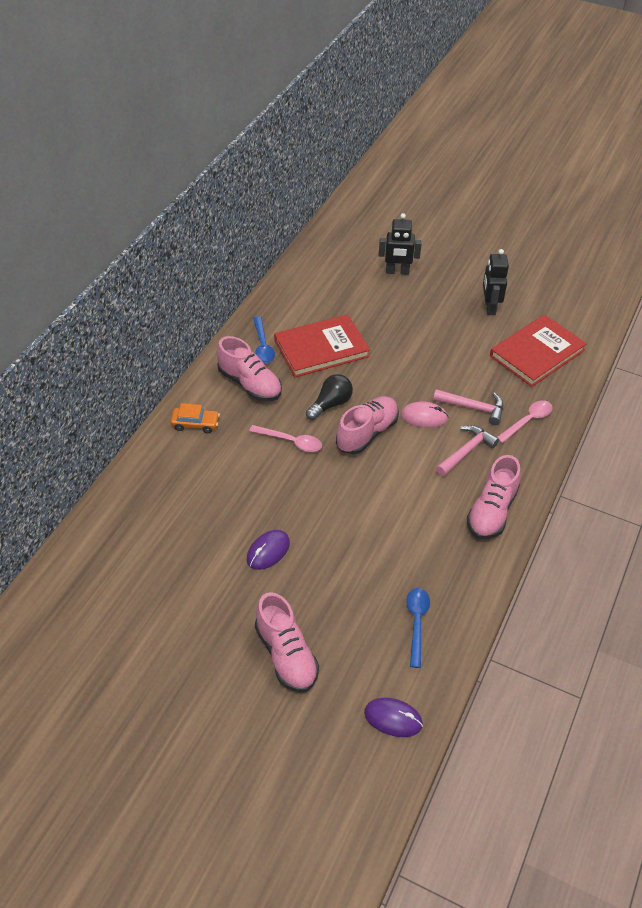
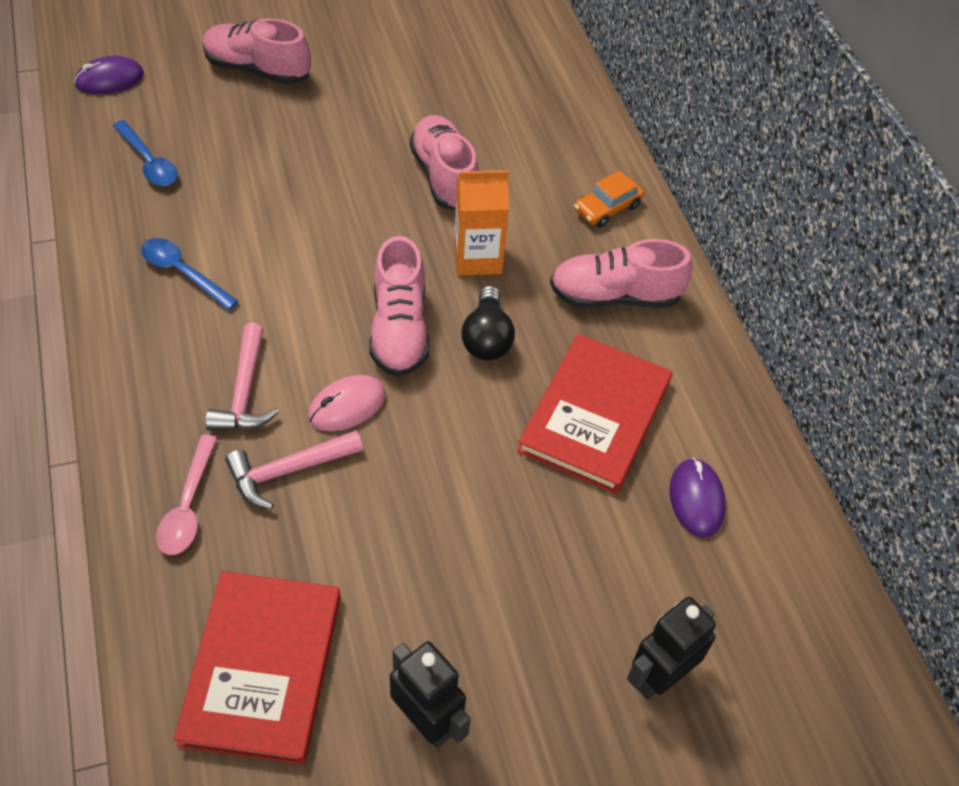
camera: 135 degrees right, 5 degrees up
(262, 346) = (671, 362): blue spoon -> blue spoon (182, 272)
(268, 551) = (370, 136): purple mouse -> purple mouse (696, 499)
(291, 442) = (477, 258): pink spoon -> orange carton
(491, 511) = (148, 329): pink shoe -> pink shoe (444, 177)

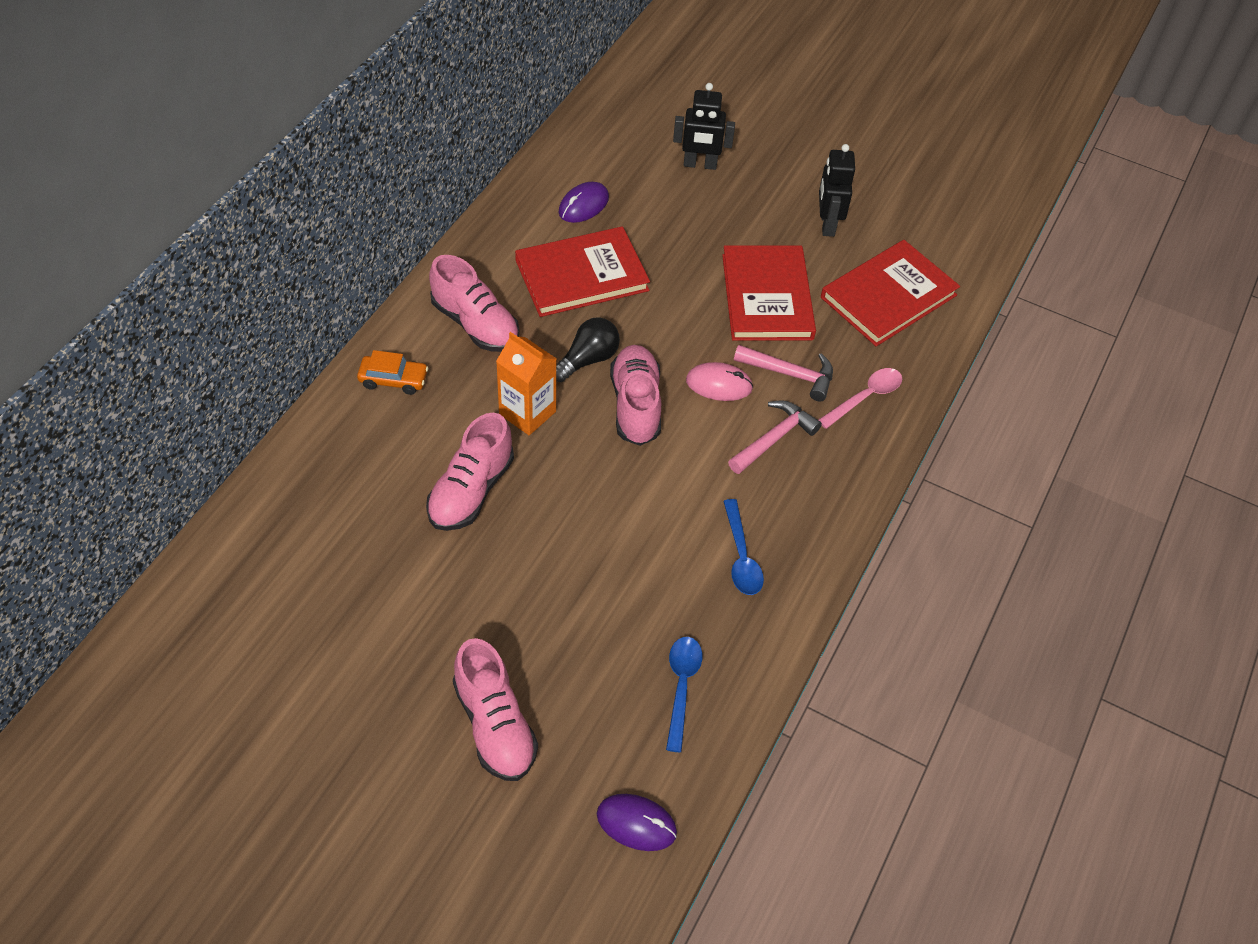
camera: 135 degrees left, 0 degrees up
(397, 546) = (767, 297): none -> red book
(399, 329) = (635, 405): pink shoe -> pink shoe turned 45 degrees counterclockwise

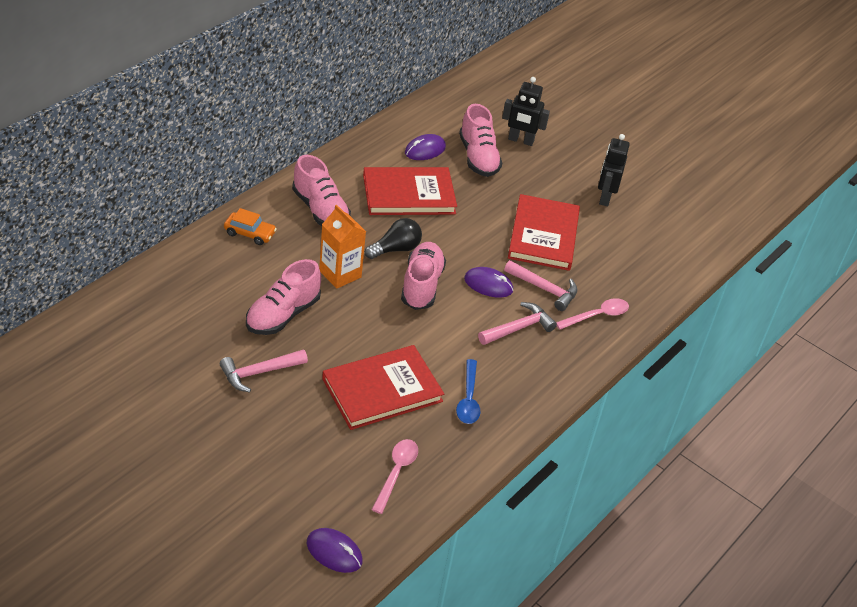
camera: 10 degrees right, 10 degrees down
(465, 584) = (259, 373): none -> pink hammer
(494, 725) = (251, 466): pink shoe -> pink shoe (478, 157)
(681, 686) = (396, 472): blue spoon -> pink spoon
(719, 384) = (488, 285): pink mouse -> purple mouse
(888, 296) = (636, 253): red book -> red book (382, 390)

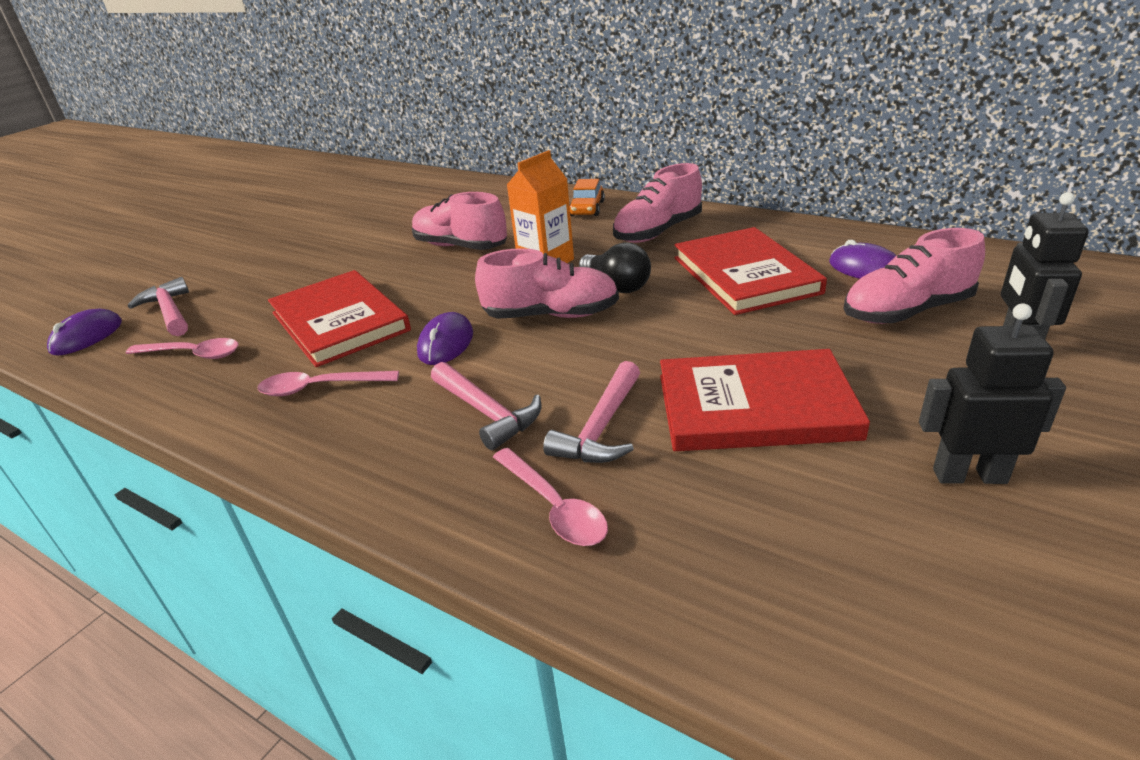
camera: 90 degrees right, 10 degrees down
(259, 373) = (367, 252): pink hammer -> pink hammer (170, 312)
(468, 399) = (319, 388): blue spoon -> pink spoon
(488, 285) = (582, 368): purple mouse -> purple mouse (446, 343)

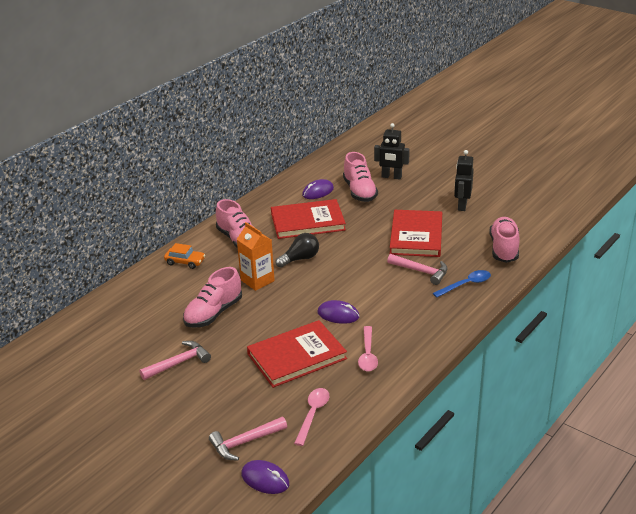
camera: 85 degrees left, 0 degrees up
(487, 412) = (403, 300): pink hammer -> pink hammer (179, 363)
(551, 315) = (323, 280): pink shoe -> pink shoe (504, 249)
(554, 507) = (466, 284): pink spoon -> blue spoon

